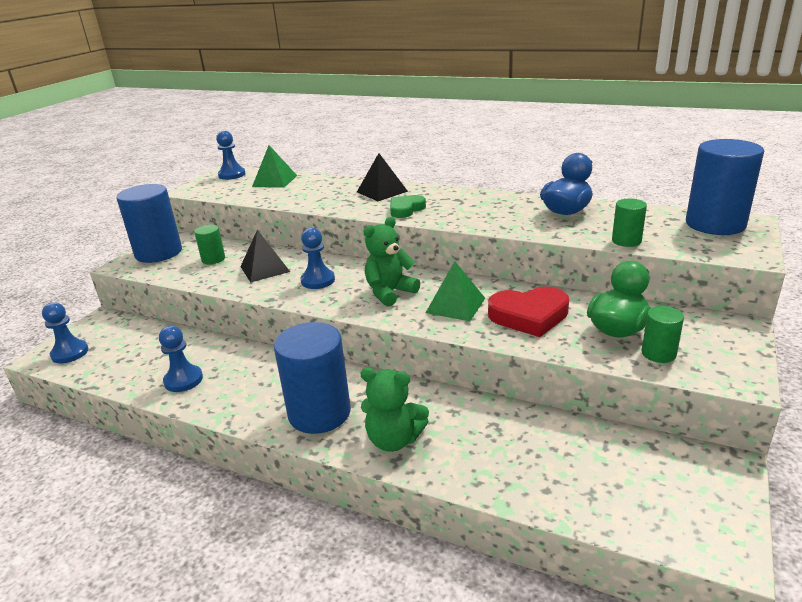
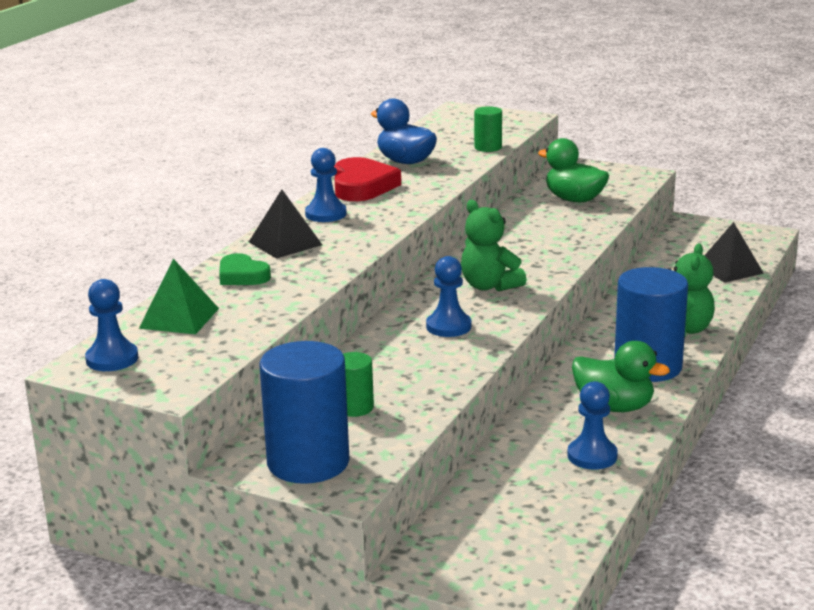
camera: 90 degrees left, 5 degrees down
(70, 353) = (522, 570): blue pawn -> blue pawn (326, 214)
(253, 392) = (614, 407): none -> green duck
(265, 269) = (402, 364): black pyramid -> black pyramid (729, 269)
(406, 209) = (361, 229): green heart -> green heart (242, 276)
(455, 305) = (523, 256): green pyramid -> none
(529, 316) = (548, 228): red heart -> red heart (362, 186)
(658, 353) = (611, 191): green cylinder -> none
(715, 224) = (460, 118): blue cylinder -> none

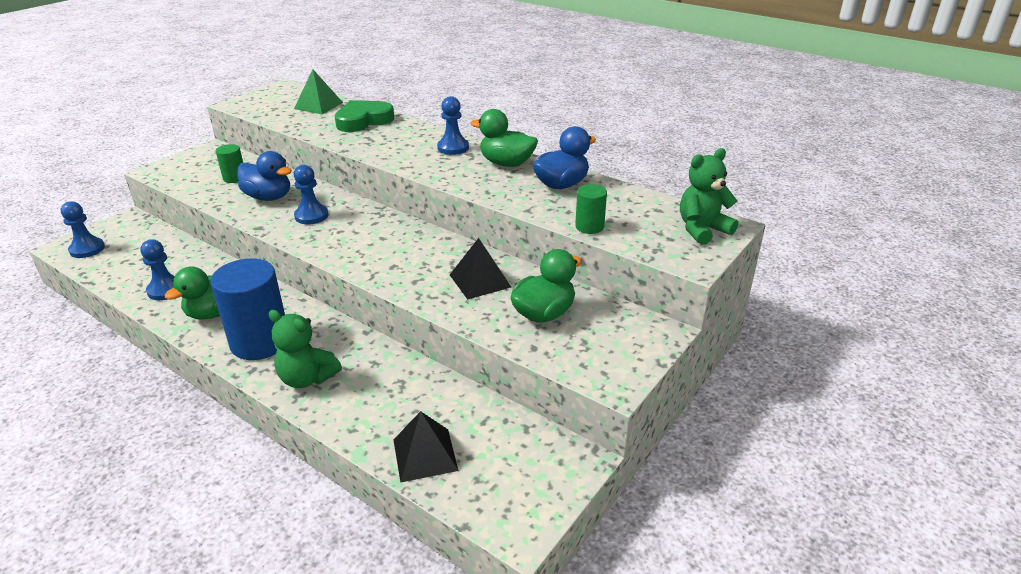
camera: 100 degrees right, 10 degrees up
(112, 359) = (285, 92): blue pawn -> blue pawn (87, 249)
(242, 276) = (363, 120): green heart -> green heart, size x1.58
(285, 243) = (407, 133): black pyramid -> black pyramid (480, 280)
(308, 462) = (192, 163): blue cylinder -> none
(362, 186) = (506, 163): red heart -> green duck
(408, 366) = (268, 197): none -> blue duck
(489, 286) = (366, 239): green teddy bear -> green teddy bear (702, 230)

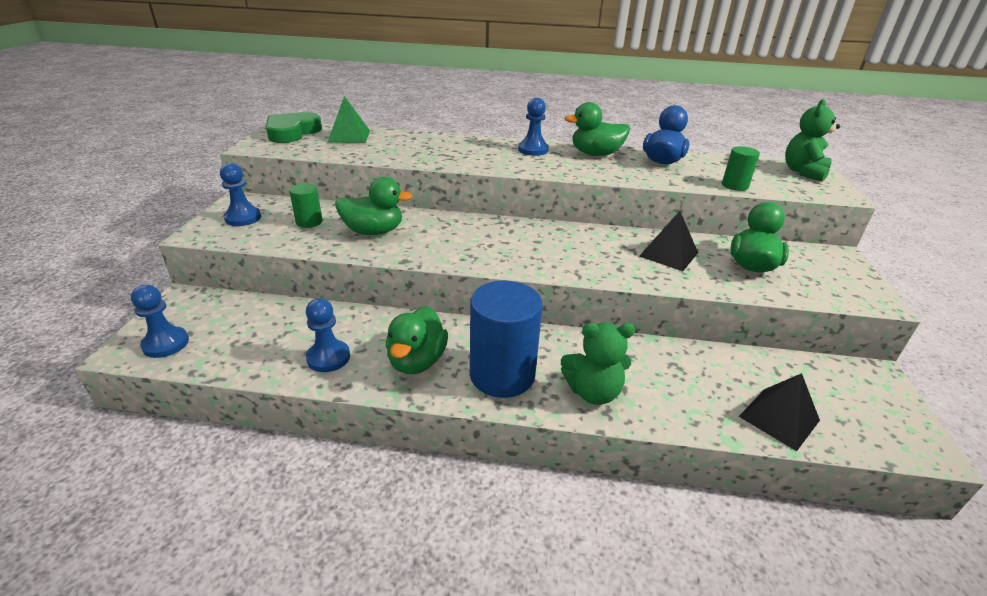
camera: 30 degrees left, 0 degrees up
(268, 197) = (374, 231): blue duck -> green duck
(311, 216) = (443, 238): blue pawn -> blue pawn (243, 218)
(363, 120) = (416, 142): green heart -> green heart (292, 132)

